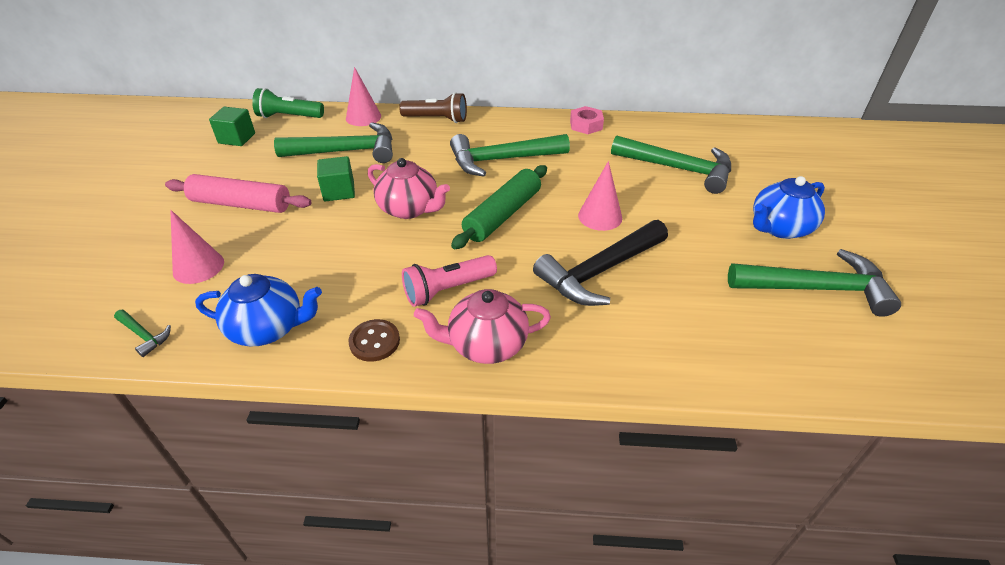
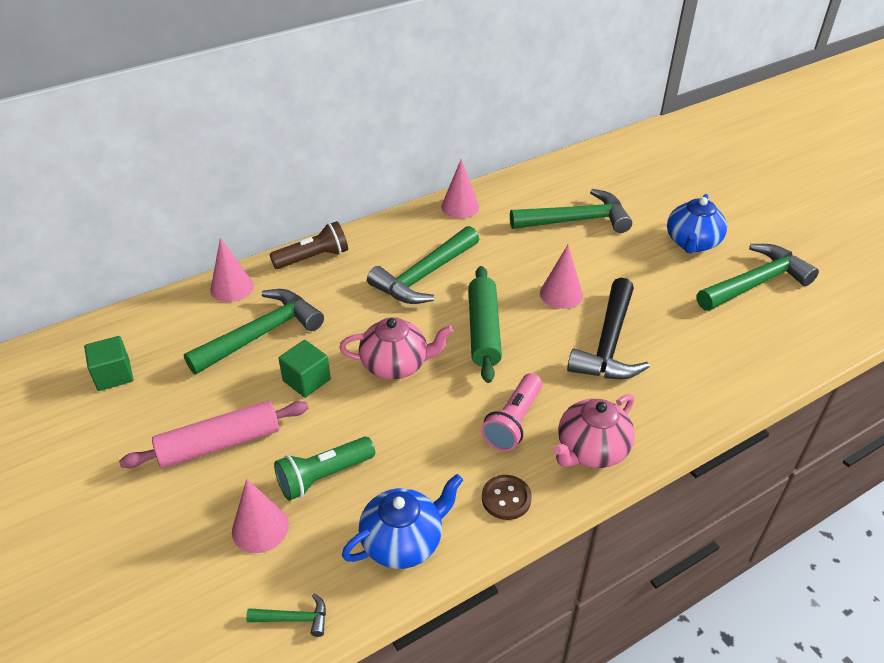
camera: 35 degrees left, 0 degrees up
(289, 117) = (144, 323): green flashlight -> green flashlight (323, 476)
(586, 125) = (460, 207): pink nut -> pink cone

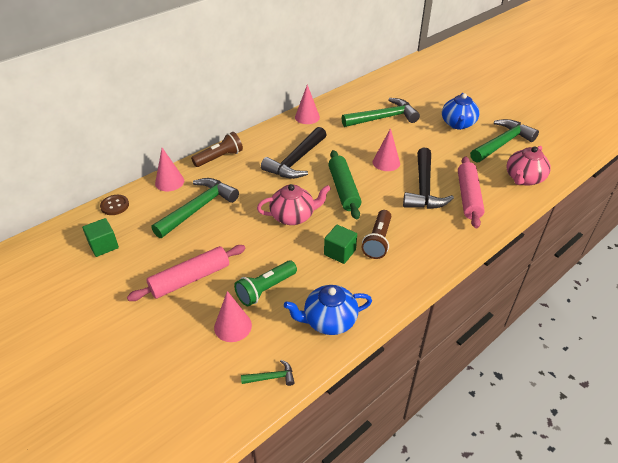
camera: 10 degrees left, 0 degrees up
(306, 380) = (237, 233): green cube -> green cube (339, 252)
(403, 541) = (329, 321): blue teapot -> blue teapot turned 150 degrees counterclockwise
(424, 276) = (296, 161): green hammer -> black hammer
(506, 498) = (386, 286): brown button -> brown button (115, 206)
(513, 422) = (378, 241): pink flashlight -> brown flashlight
(591, 450) = (430, 251): pink teapot -> pink teapot (523, 179)
(676, 367) = (468, 197): none -> pink rolling pin

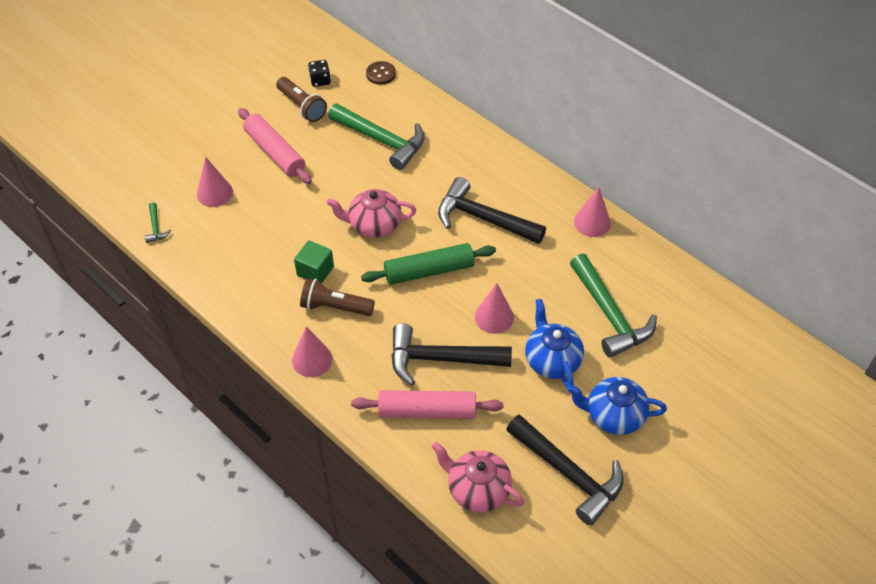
camera: 85 degrees right, 10 degrees up
(103, 245) = (320, 80): green cube -> black dice
(169, 182) = (426, 108): pink cone -> pink cone (312, 359)
(219, 158) = (479, 144): brown flashlight -> brown flashlight (302, 106)
(265, 289) = (260, 212): green flashlight -> none
(293, 216) = (374, 225): pink teapot -> pink teapot turned 105 degrees clockwise
(329, 321) = (218, 266): blue teapot -> blue teapot (551, 360)
(502, 143) = (569, 474): green hammer -> black hammer

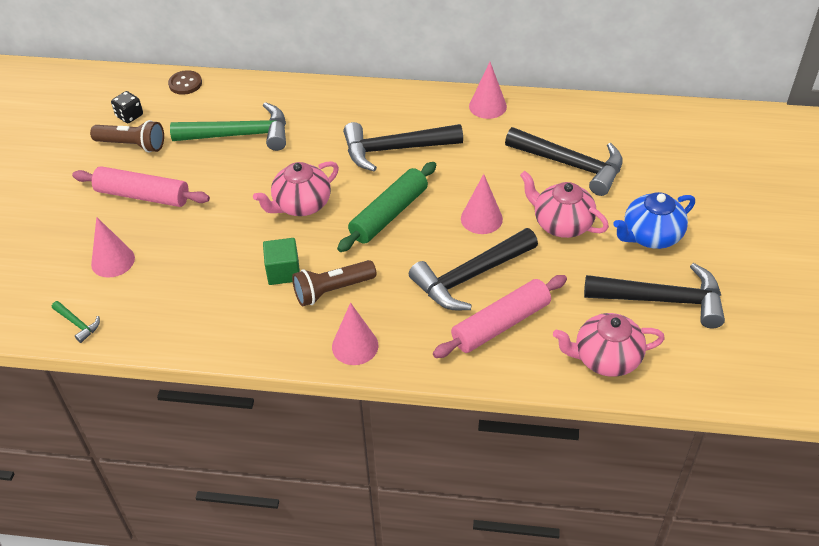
camera: 35 degrees left, 5 degrees down
(551, 360) = (561, 224): blue teapot -> pink teapot
(610, 315) = (571, 165): green hammer -> black hammer

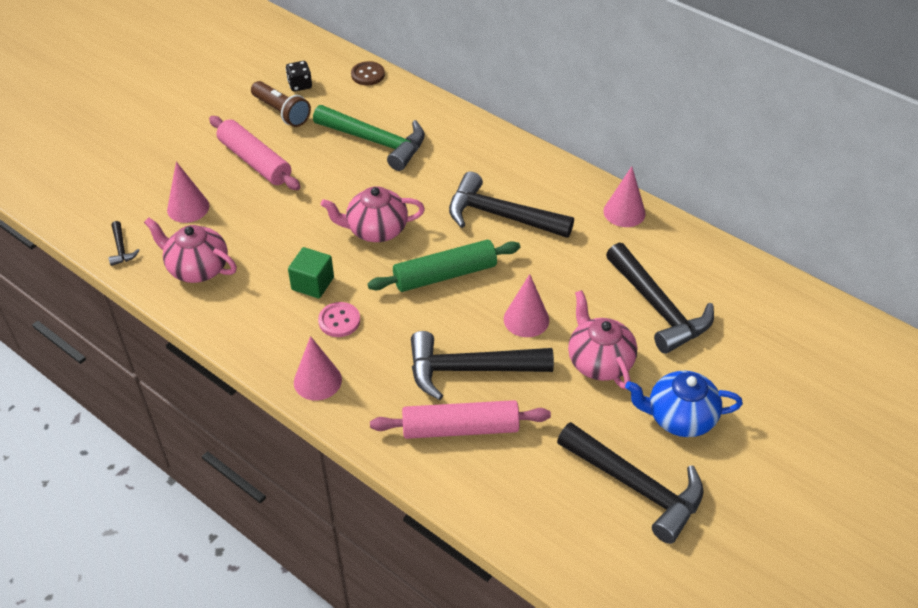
camera: 30 degrees right, 0 degrees up
(78, 324) = (121, 249): green hammer -> black hammer
(332, 290) = (339, 321): brown flashlight -> pink button
(605, 358) = (530, 513): pink teapot -> pink teapot (197, 268)

